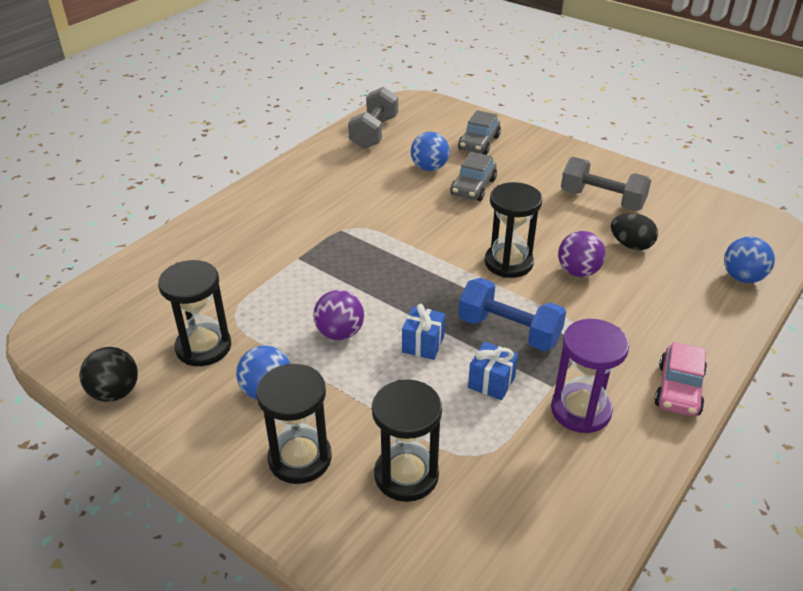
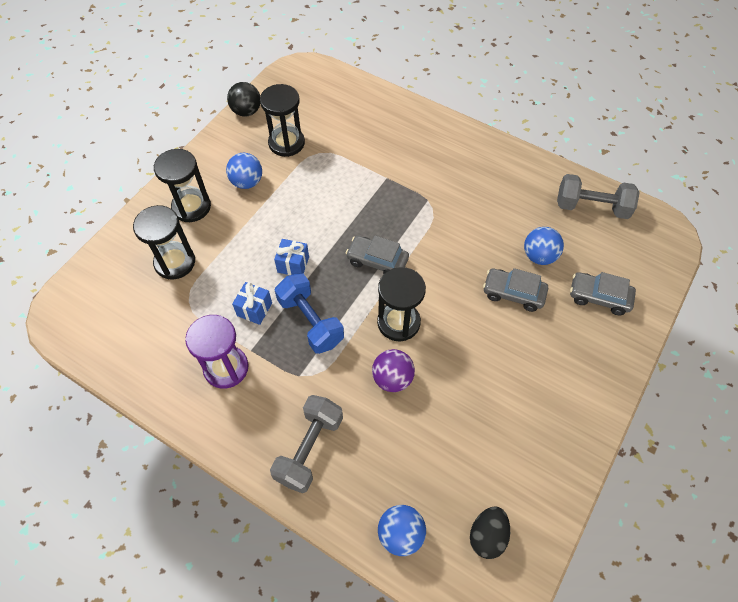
camera: 85 degrees right, 20 degrees up
(340, 333) = (303, 213): purple ball -> none
(424, 273) = (377, 261): none -> grey car
(509, 331) = (310, 321): blue dumbbell -> blue dumbbell turned 60 degrees counterclockwise
(602, 200) = (515, 410): grey dumbbell -> grey dumbbell (309, 449)
(631, 245) = (440, 430): black egg -> black egg (487, 535)
(678, 389) = (246, 443): pink car -> none

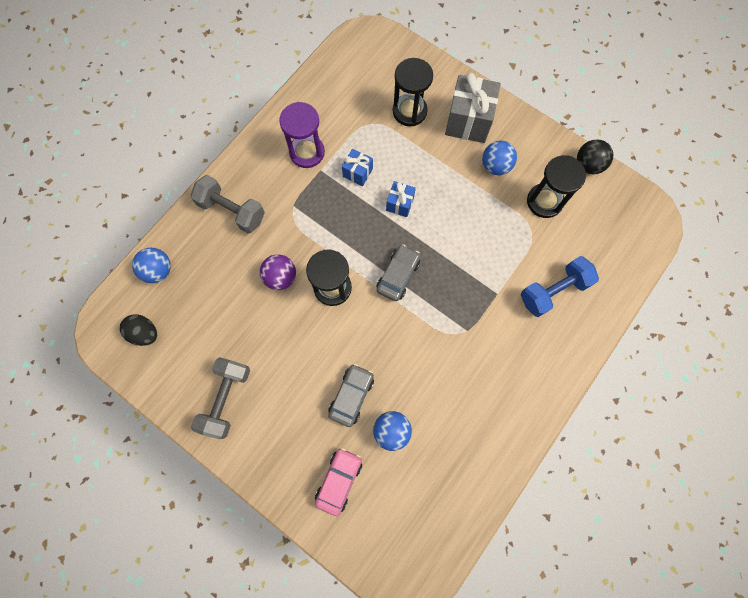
camera: 95 degrees right, 15 degrees up
(191, 207) = (468, 121): black hourglass -> grey gift
(310, 321) = (341, 216): blue dumbbell -> blue dumbbell (553, 291)
(591, 207) = (449, 503): grey dumbbell -> grey dumbbell (226, 399)
(599, 297) = (339, 480): grey car -> pink car

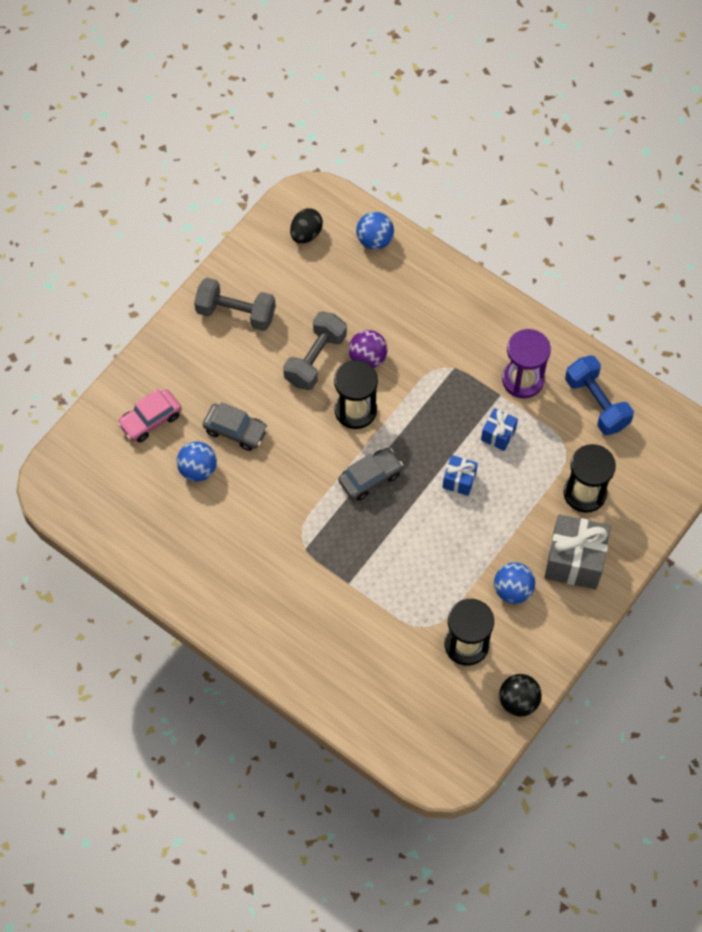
camera: 90 degrees right, 10 degrees down
(232, 211) = (446, 306): grey dumbbell -> grey dumbbell (315, 359)
(339, 480) = (150, 420): pink car -> pink car turned 120 degrees clockwise
(398, 275) = (370, 477): grey car -> grey car turned 60 degrees counterclockwise
(553, 291) = (352, 645): blue dumbbell -> blue dumbbell (596, 403)

